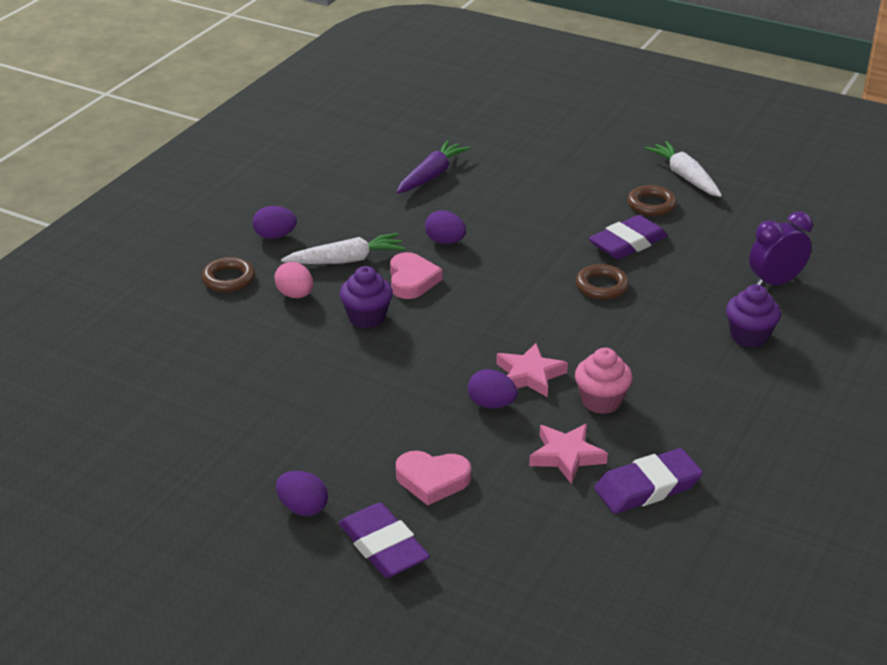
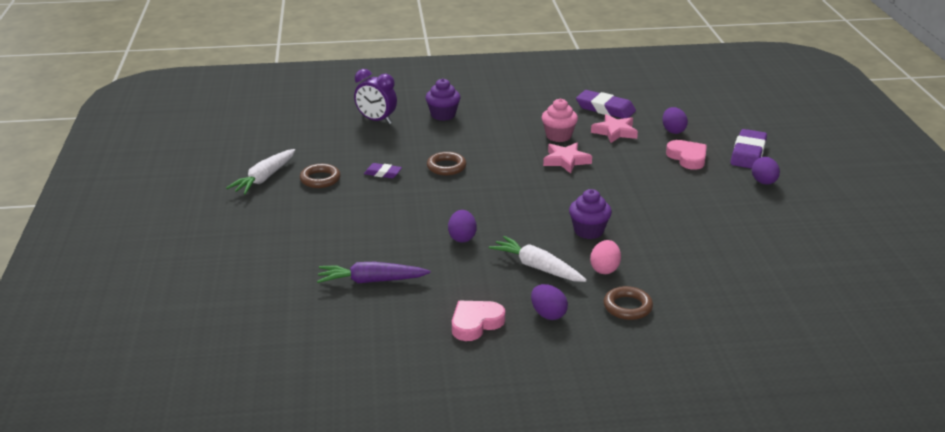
camera: 125 degrees left, 5 degrees down
(412, 280) = (526, 232): pink heart -> pink heart (475, 323)
(491, 404) = (607, 163): purple egg -> purple egg (673, 131)
(627, 243) = (383, 173): purple eraser -> purple eraser, size x0.56

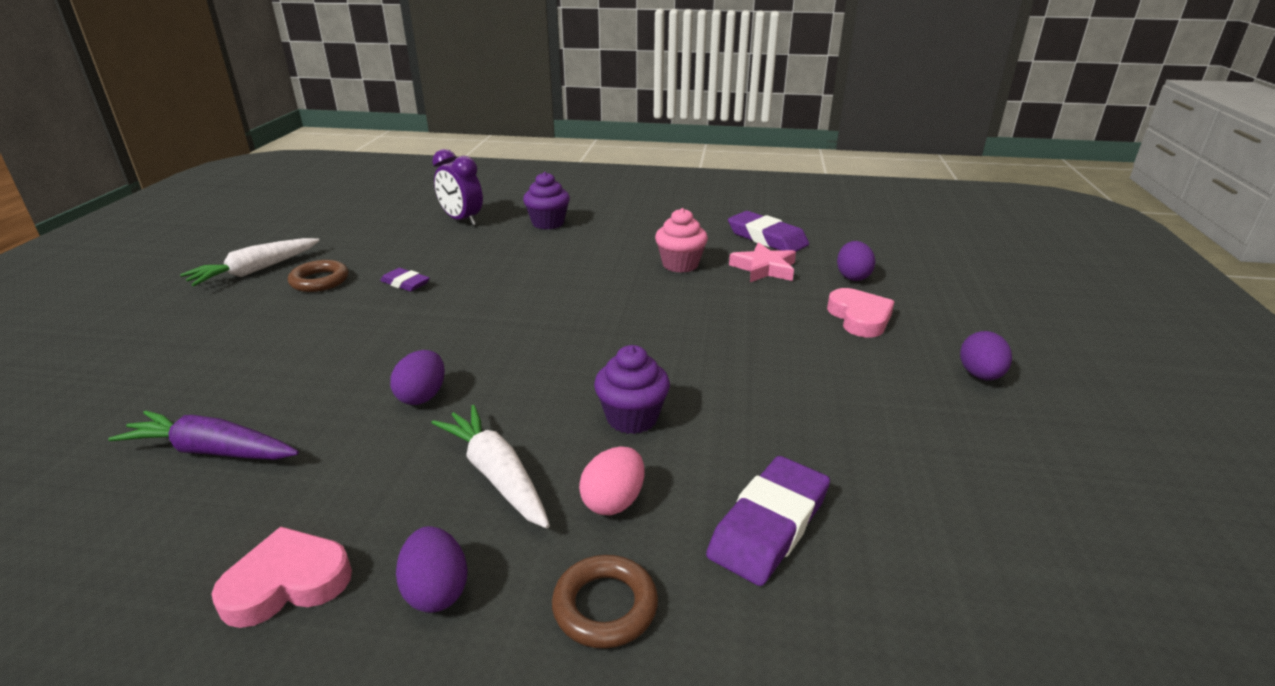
camera: 15 degrees right, 0 degrees up
(446, 167) = (495, 286): brown ring -> none
(566, 161) = (669, 298): pink star -> none
(748, 153) = (963, 323): purple eraser -> purple eraser (769, 525)

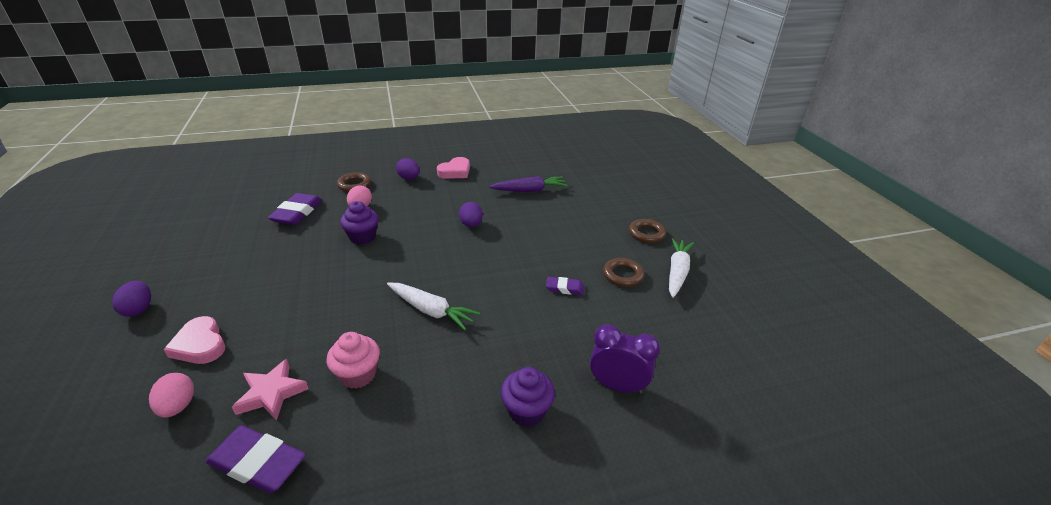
camera: 155 degrees right, 5 degrees up
(191, 317) = (646, 234): none -> brown ring
(496, 475) = (412, 206): white carrot -> white carrot (431, 310)
(852, 276) = (178, 406): purple egg -> pink egg

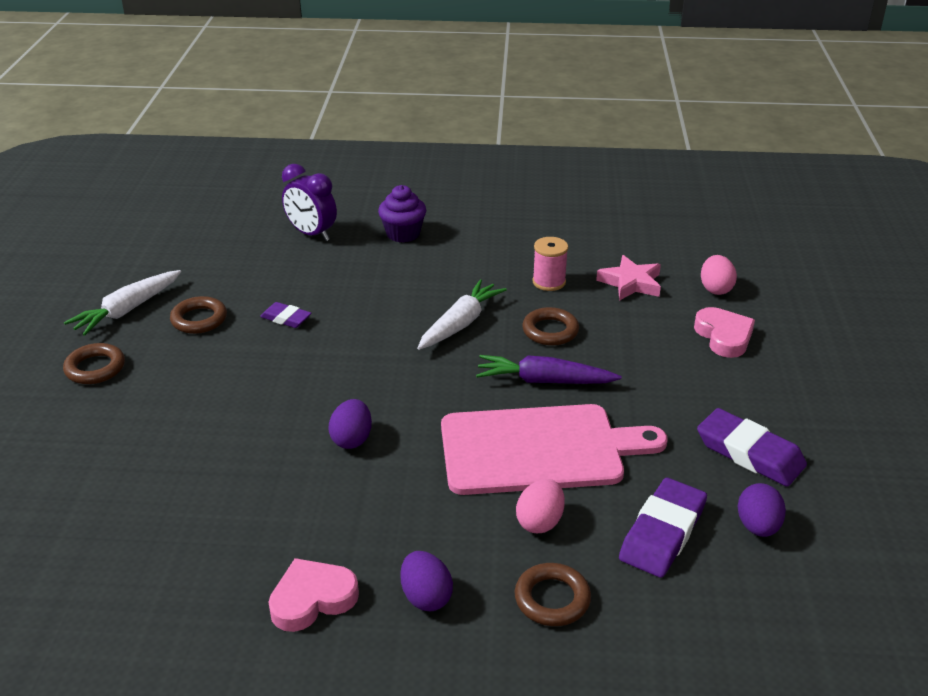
camera: 160 degrees left, 0 degrees up
(139, 309) = (828, 391): purple egg -> purple egg (757, 526)
(257, 463) = (629, 244): purple eraser -> purple eraser (749, 453)
(356, 319) = (550, 331): none -> brown ring
(358, 375) = (549, 282): pink cupcake -> pink spool
(362, 237) = (538, 449): purple cupcake -> pink cutting board
(431, 310) = (460, 324): white carrot -> white carrot turned 75 degrees clockwise
(529, 190) = (194, 500): purple carrot -> purple carrot (544, 381)

